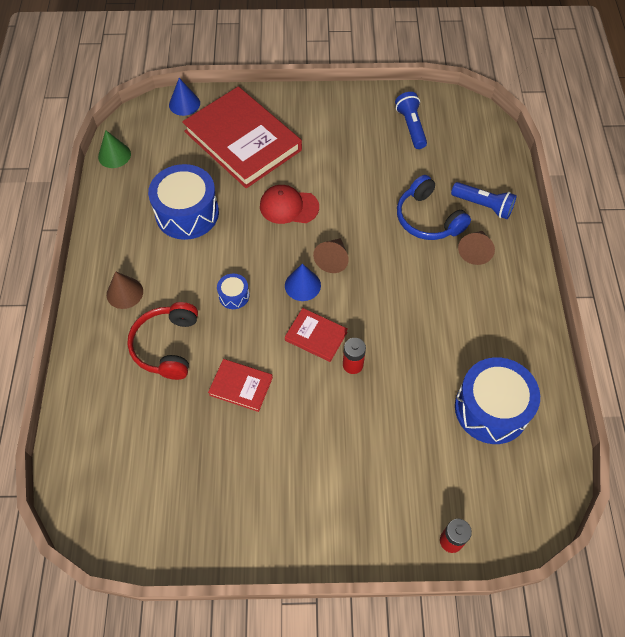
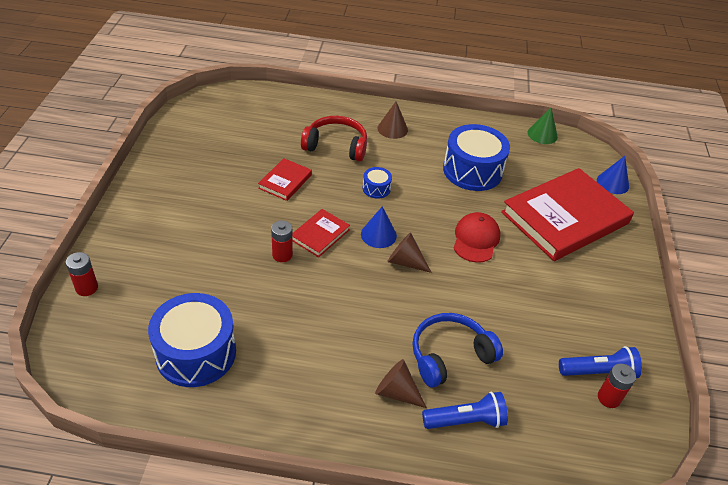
camera: 95 degrees right, 15 degrees down
(432, 122) = (608, 398): none -> red battery
(483, 205) = (465, 420): blue flashlight -> blue flashlight turned 135 degrees counterclockwise

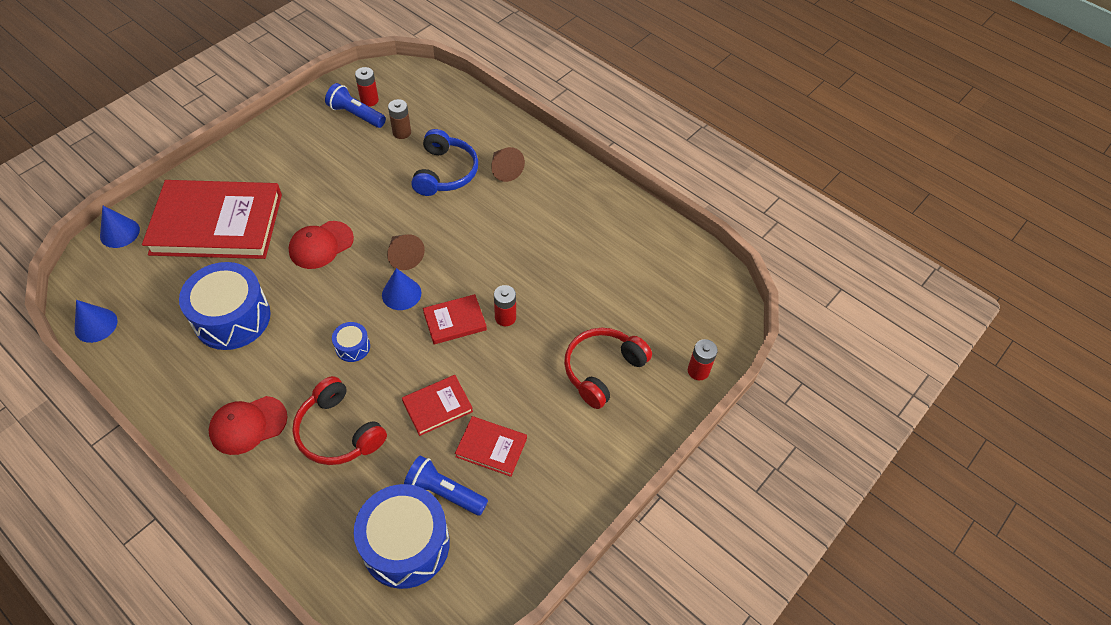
camera: 145 degrees left, 10 degrees up
(175, 253) = (602, 370): none -> red headphones
(196, 353) = (630, 265): blue drum -> blue drum (406, 544)
(229, 176) = (491, 447): none -> red book
(392, 129) = (248, 425): brown cone -> red cap
(450, 355) = (445, 172): blue headphones -> blue headphones turned 90 degrees counterclockwise
(465, 420) = (475, 134): blue flashlight -> blue flashlight (444, 492)
(535, 377) = (402, 132): none -> brown battery
(542, 134) = (96, 325): green cone -> blue cone

